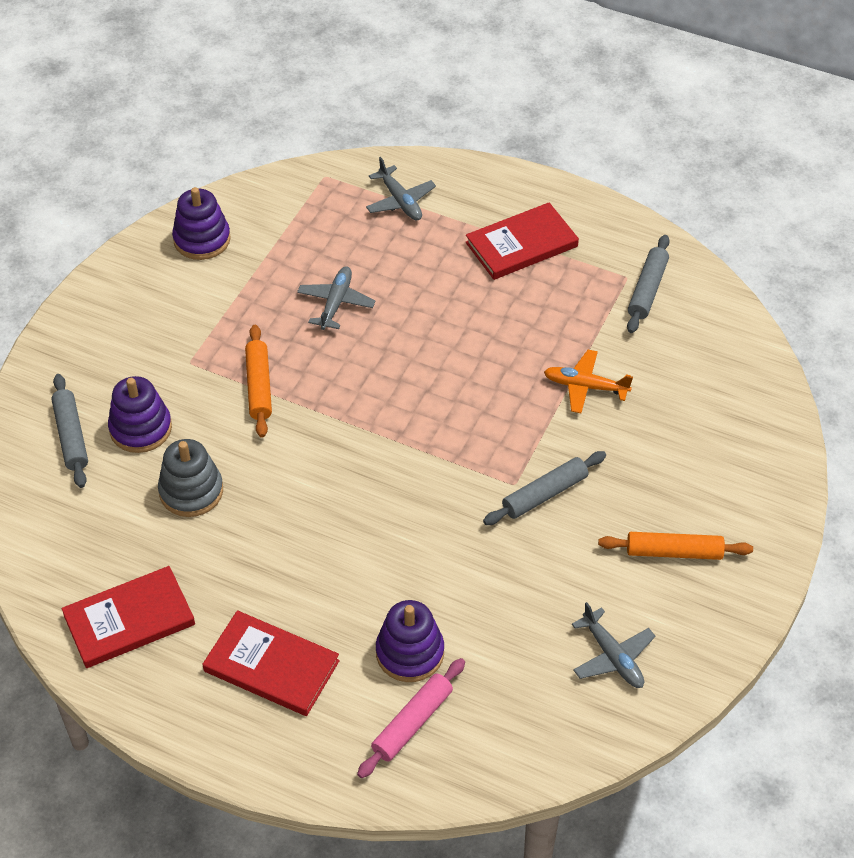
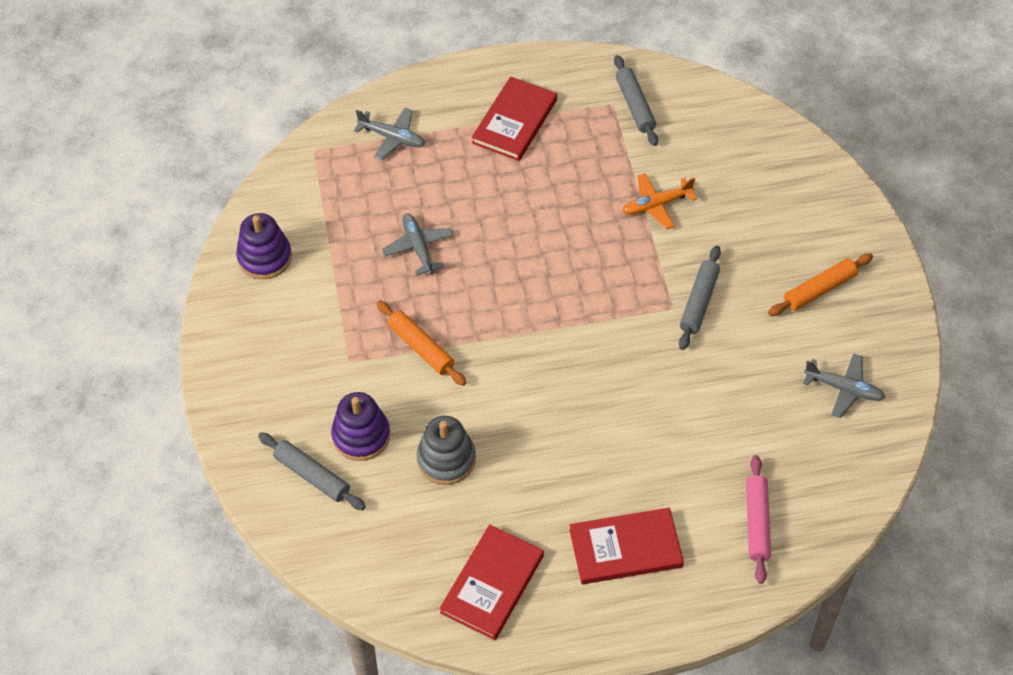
camera: 35 degrees left, 5 degrees up
(410, 653) = (711, 475): purple stacking toy -> none

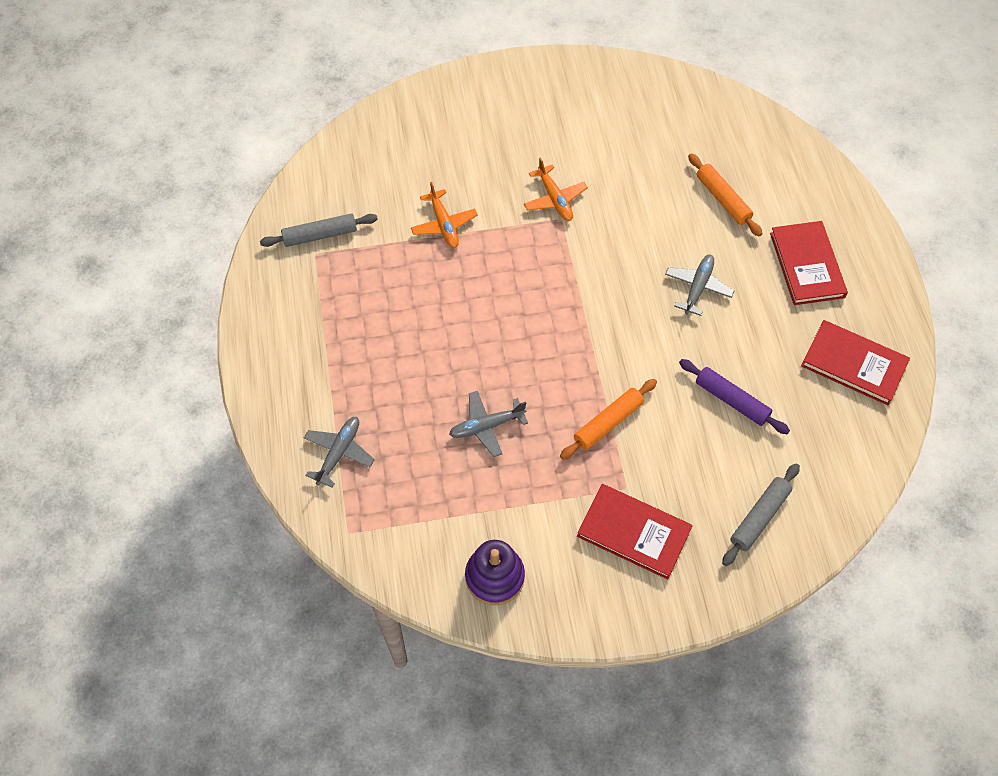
camera: 90 degrees left, 5 degrees up
(361, 436) = (711, 474): purple stacking toy -> none
(446, 459) = (731, 400): grey stacking toy -> purple rolling pin
(515, 121) = (329, 338): red book -> red book (634, 532)
(699, 302) = (554, 199): grey rolling pin -> orange plane
(757, 523) = (772, 174): pink rolling pin -> none
(819, 290) = (542, 115): orange rolling pin -> orange rolling pin (723, 199)
(844, 389) = (642, 108): grey plane -> grey plane (698, 287)

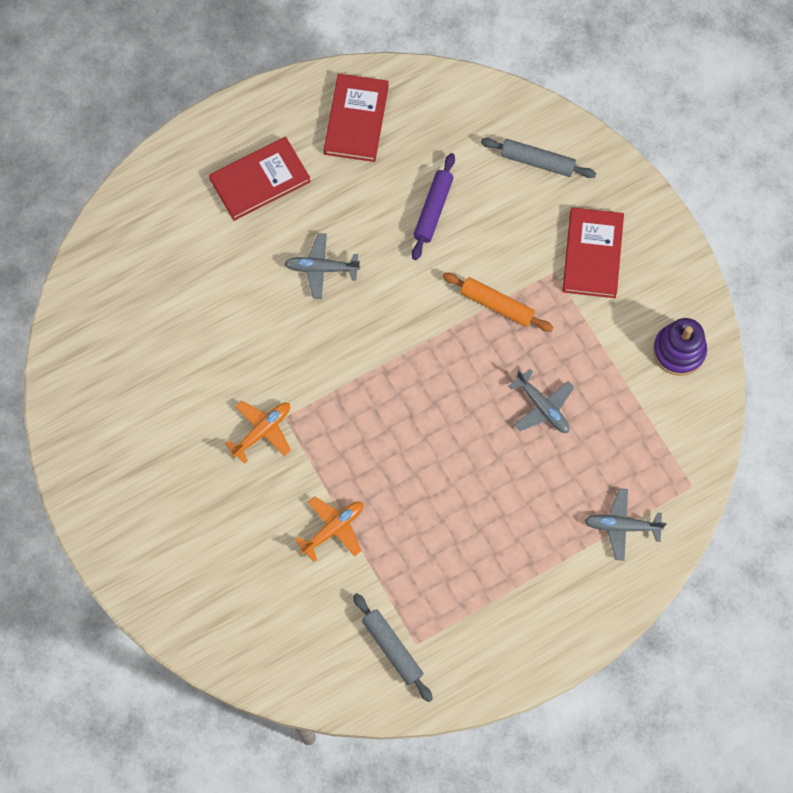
camera: 110 degrees left, 10 degrees up
(723, 199) = (206, 272): orange rolling pin -> none

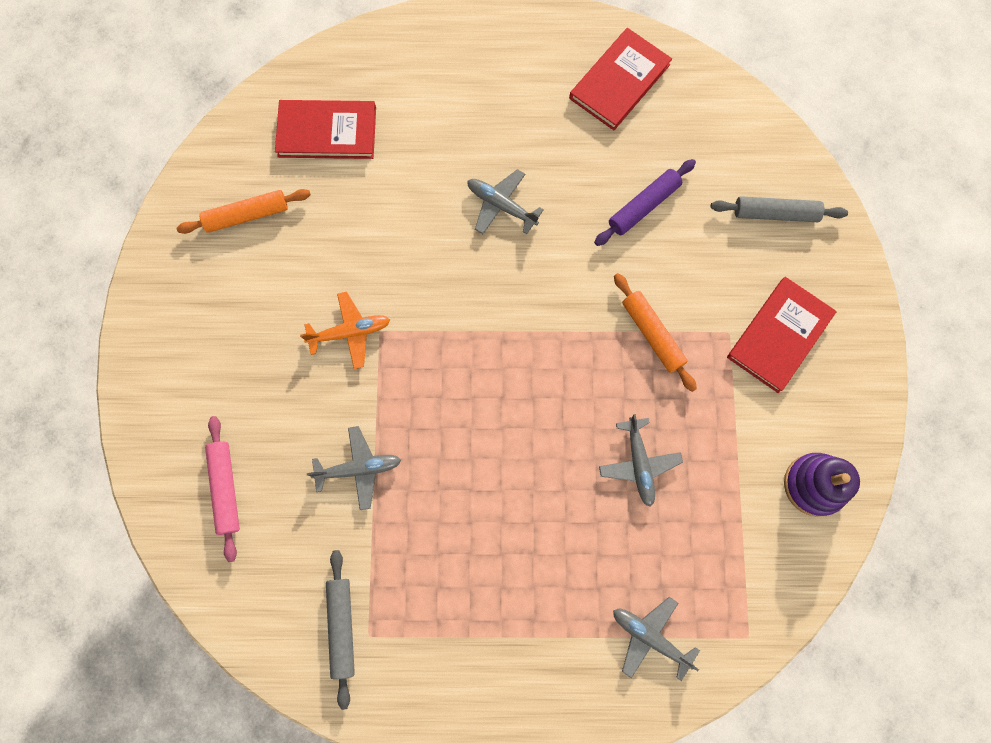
camera: 30 degrees right, 5 degrees up
(120, 386) = (247, 215): none -> orange rolling pin
(239, 601) = (225, 488): none -> pink rolling pin
(260, 180) = (494, 91): red book -> red book (327, 132)
(333, 529) = (359, 469): orange plane -> grey plane
(537, 162) = (775, 213): grey rolling pin -> grey rolling pin turned 45 degrees counterclockwise

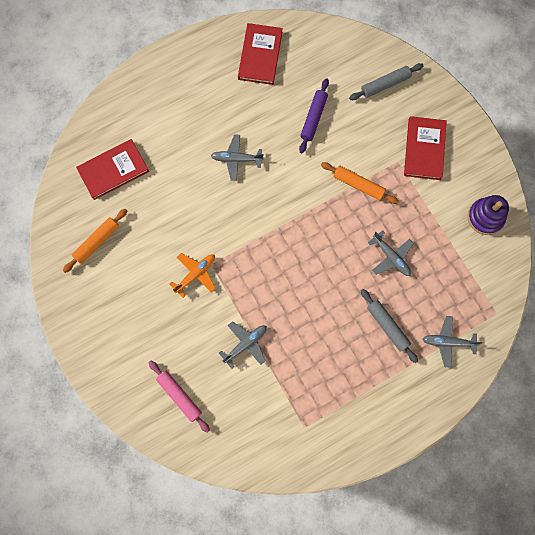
camera: 30 degrees left, 0 degrees up
(342, 627) = (287, 431): grey rolling pin -> grey rolling pin (387, 326)

